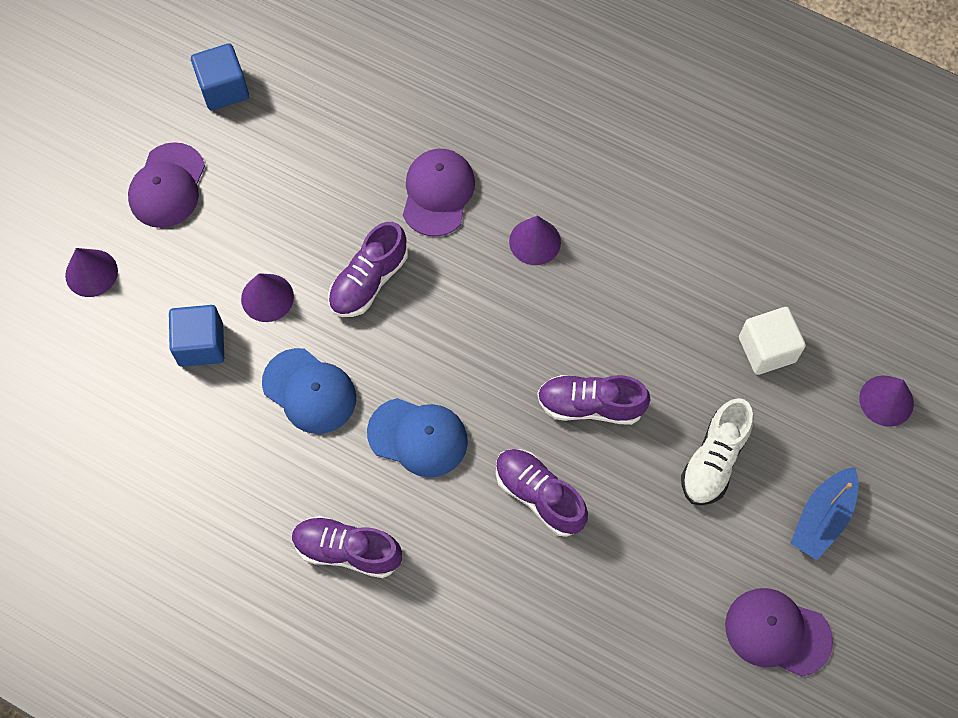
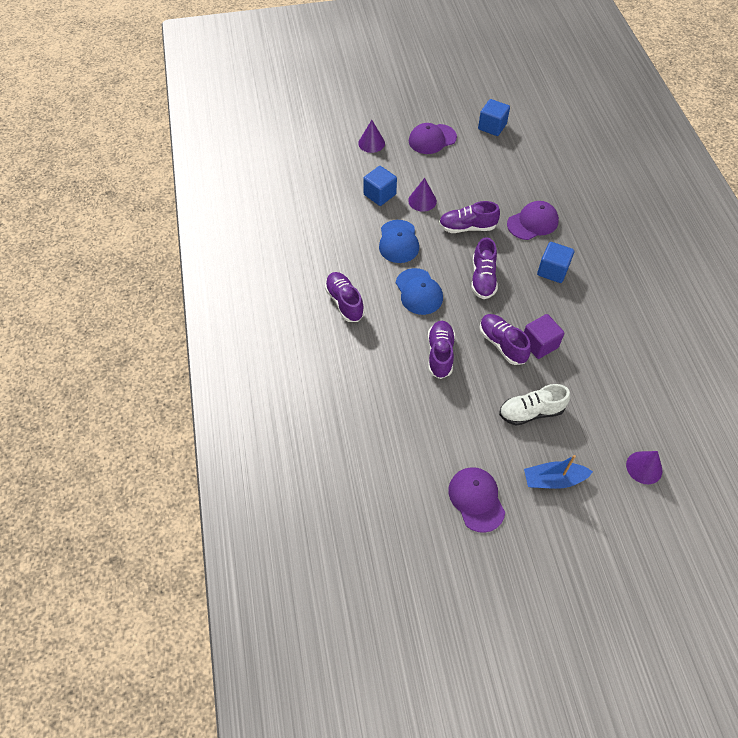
camera: 50 degrees right, 10 degrees down
(470, 337) = (483, 278): none -> purple shoe
(535, 241) = (552, 271): purple cone -> blue cube
(628, 360) = (539, 344): none -> purple cube
(767, 349) = (609, 396): white cube -> none

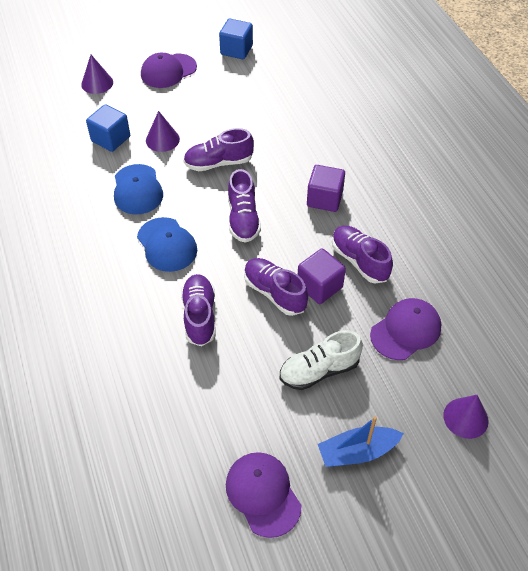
camera: 10 degrees left, 5 degrees down
(344, 302) = (75, 270): purple shoe -> purple shoe (359, 261)
(532, 222) = (295, 148): purple cap -> purple cap (405, 330)
(552, 271) = (324, 199): blue cube -> purple cube

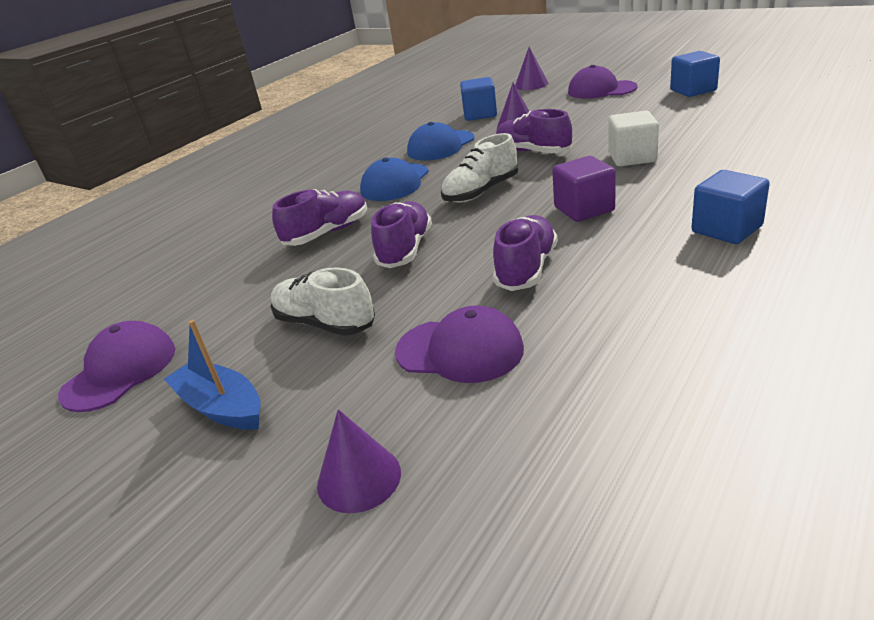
camera: 60 degrees right, 20 degrees down
(243, 219) = (481, 192): purple shoe -> white shoe
(290, 139) = (632, 157): none -> white cube
(319, 286) = (450, 266): purple cube -> none
(408, 175) = (726, 229): none -> blue cube

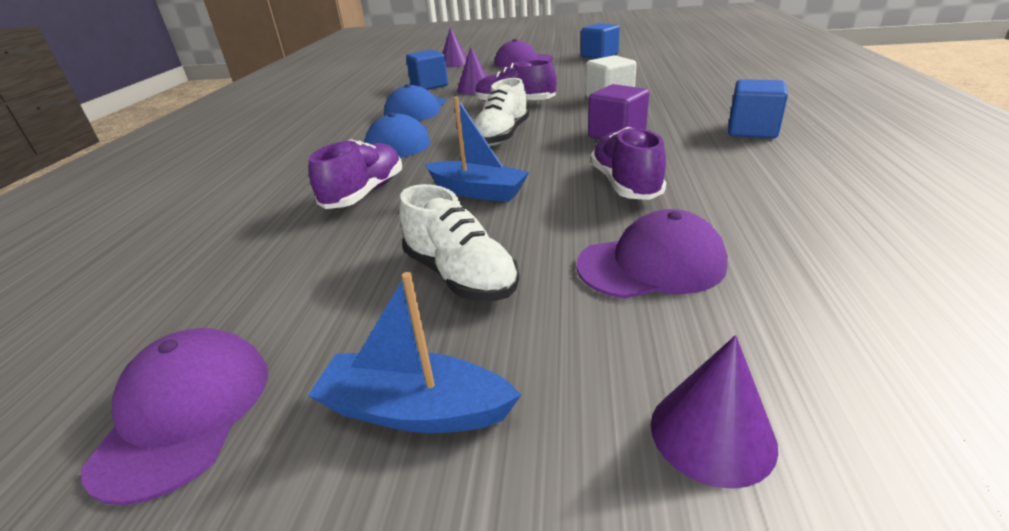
camera: 30 degrees left, 0 degrees up
(325, 323) = (460, 276): white shoe -> white shoe turned 135 degrees counterclockwise
(405, 249) = (477, 191): purple shoe -> blue boat

